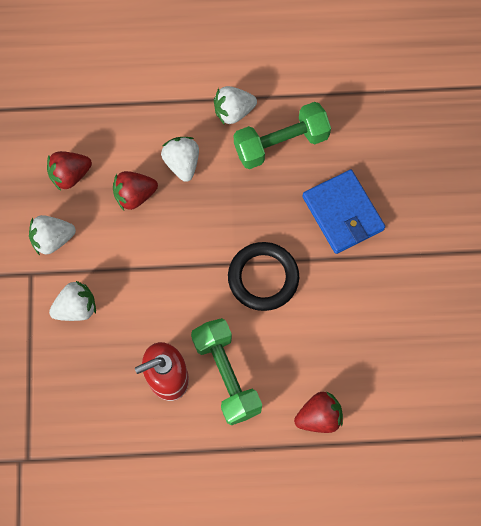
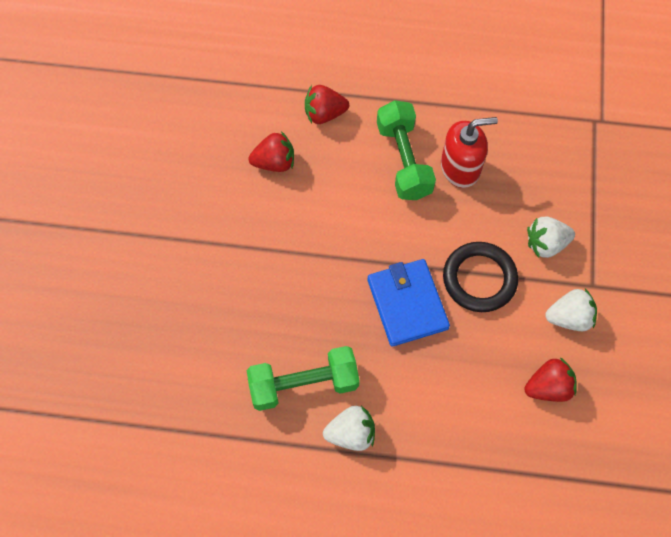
camera: 170 degrees left, 5 degrees down
(135, 195) = (477, 351): red strawberry -> red strawberry (274, 162)
(182, 163) = (419, 379): white strawberry -> none
(263, 278) = (352, 242): black ring -> black ring (479, 279)
(343, 213) = (254, 294): blue wallet -> blue wallet (407, 304)

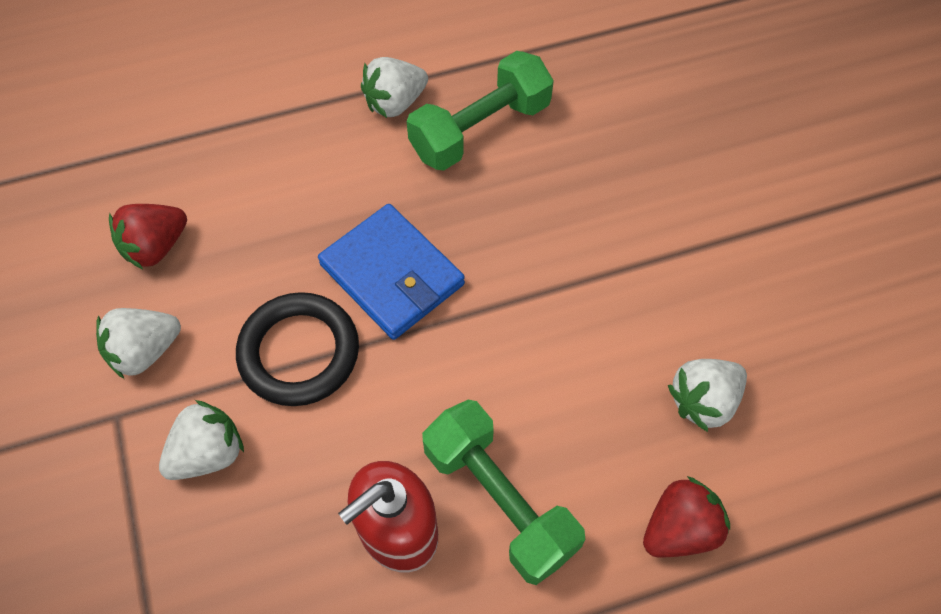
camera: 155 degrees right, 5 degrees down
(274, 162) = (703, 401): red strawberry -> white strawberry

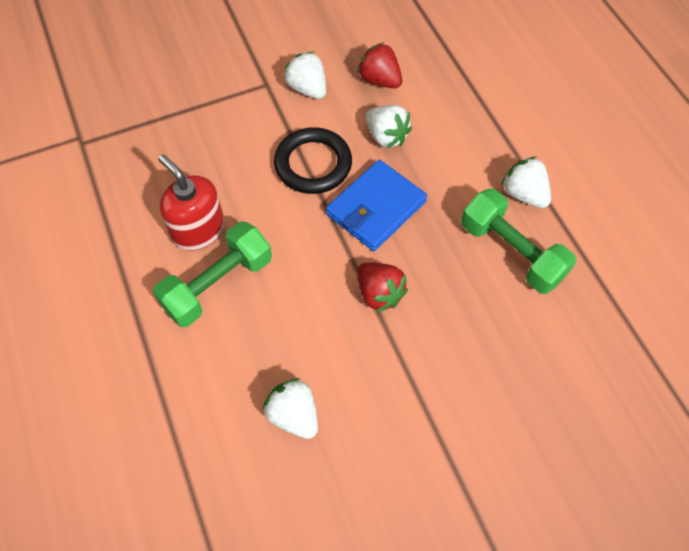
camera: 85 degrees right, 0 degrees up
(208, 453) = (245, 130): white strawberry -> white strawberry (386, 136)
(679, 529) = (198, 396): red strawberry -> red strawberry (379, 293)

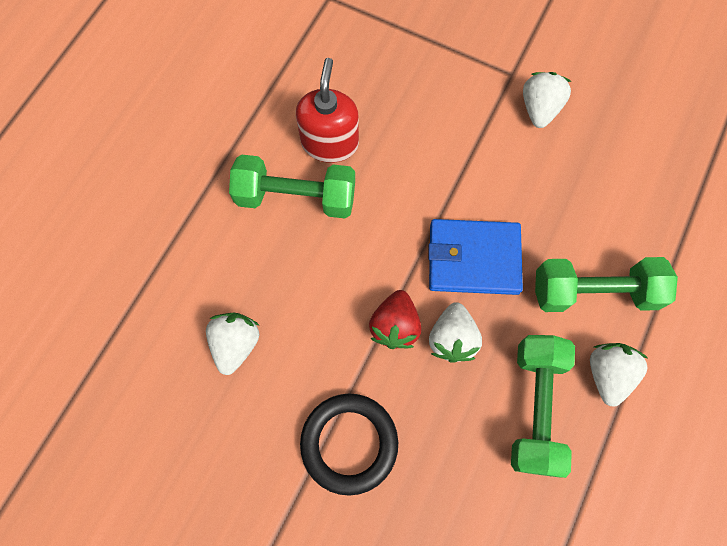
camera: 50 degrees right, 10 degrees up
(313, 164) = (469, 175): black ring -> black ring (349, 443)
(379, 80) = (607, 157): red strawberry -> none
(386, 136) = (553, 210): white strawberry -> white strawberry (452, 338)
(463, 158) = (594, 292): none -> green dumbbell

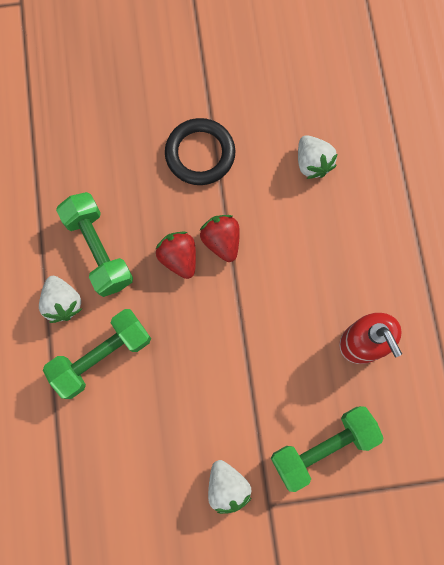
camera: 145 degrees right, 5 degrees up
(296, 197) = (353, 284): green dumbbell -> green dumbbell (322, 447)
(452, 338) = (179, 258): white strawberry -> red strawberry
(473, 259) = (199, 323): blue wallet -> none

